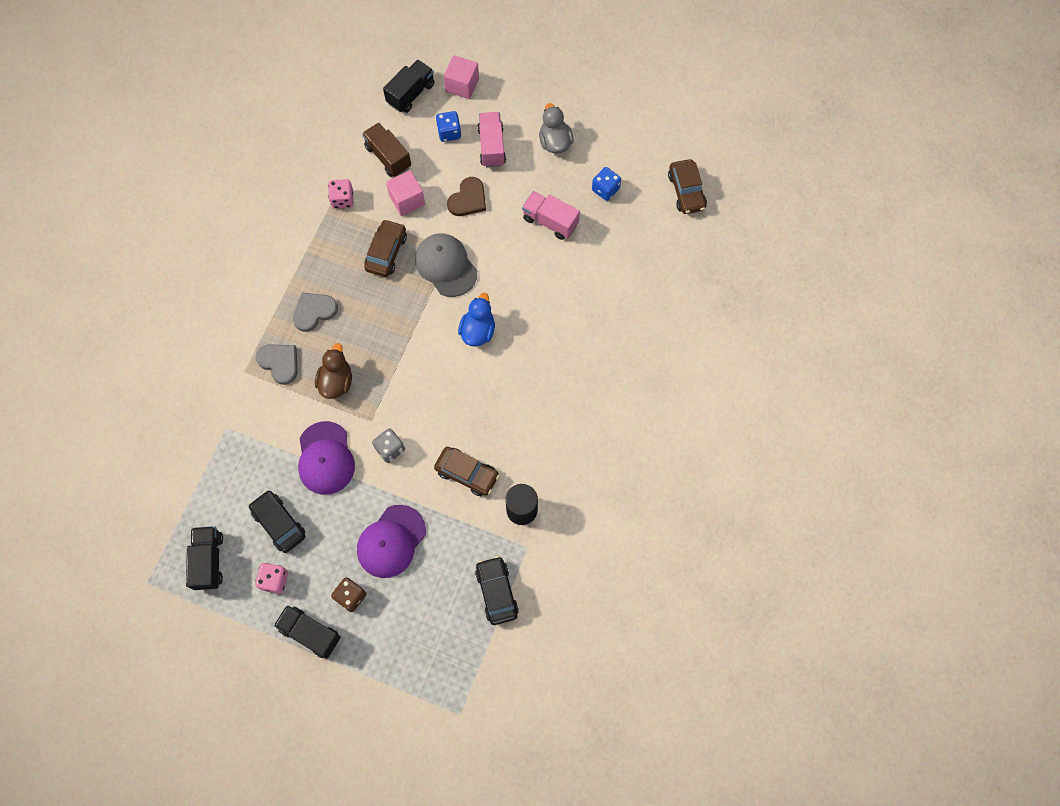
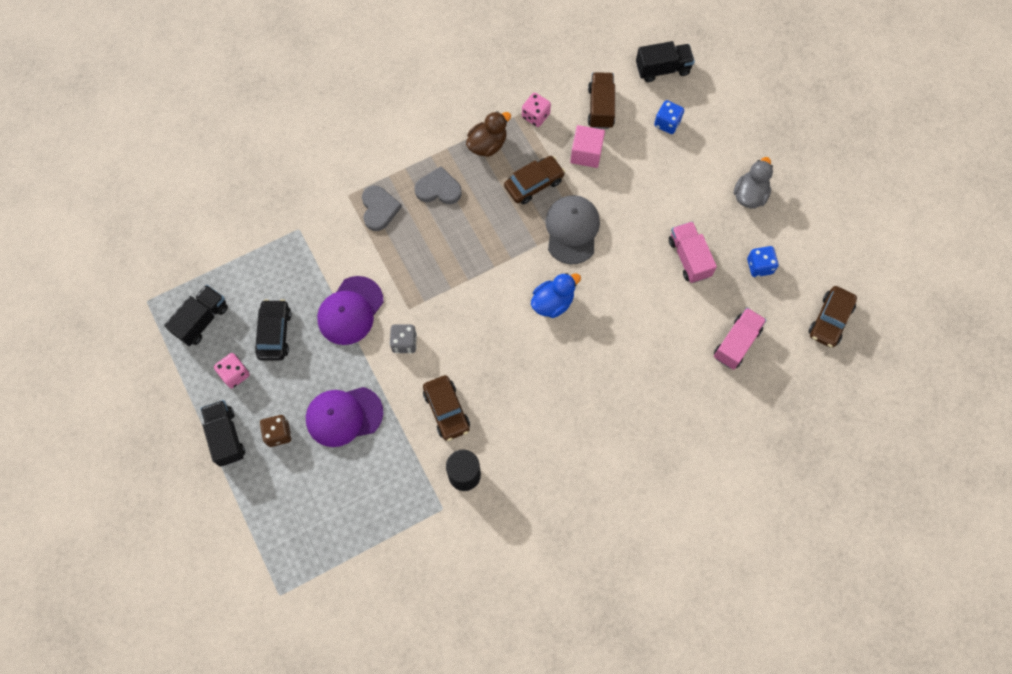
camera: 40 degrees right, 0 degrees up
(336, 381) = (409, 257): brown duck -> brown duck (487, 144)
(462, 85) = (711, 91): pink cube -> none
(468, 199) = (636, 189): brown heart -> none
(491, 146) = (693, 160): pink truck -> pink truck (736, 343)
(496, 592) = (389, 524): black car -> none

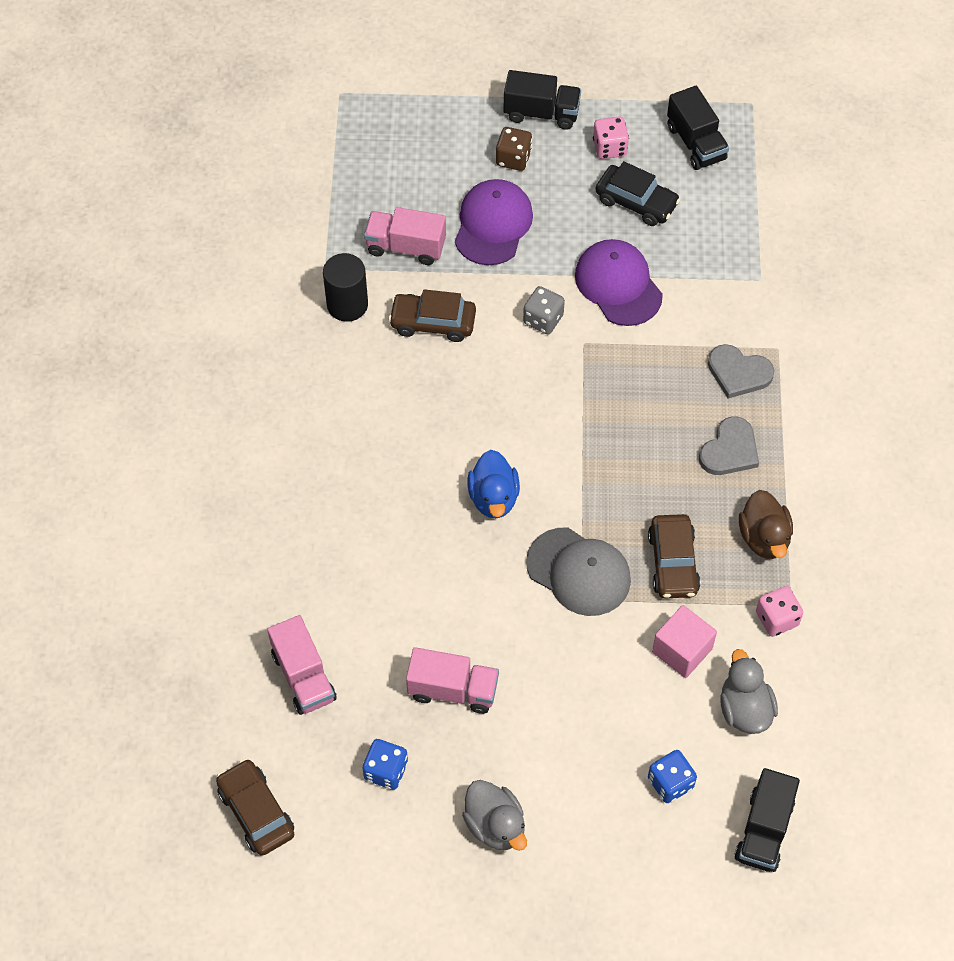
camera: 120 degrees right, 10 degrees down
(395, 464) = (406, 247): none -> pink truck
(600, 107) = (744, 709): brown truck -> grey duck

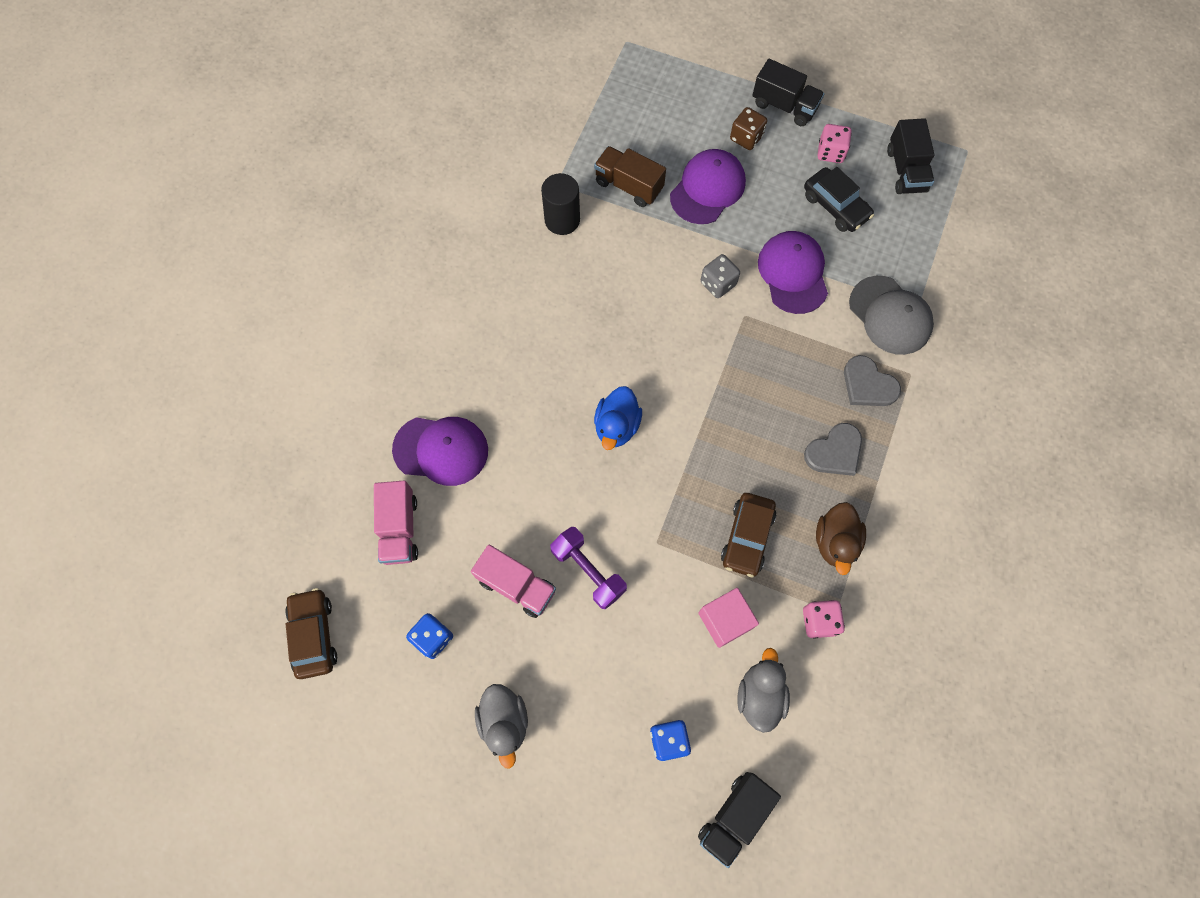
camera: 20 degrees right, 10 degrees up
(314, 583) = (441, 450): none -> purple cap
(406, 247) = (628, 186): pink truck -> brown truck
(433, 323) = (625, 257): brown car -> none
(522, 650) = (588, 571): none -> purple dumbbell
(578, 572) = (663, 517): grey cap -> grey cap (890, 315)

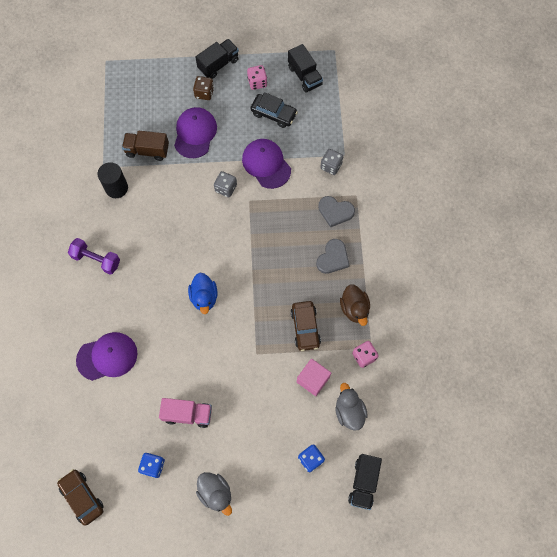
camera: 25 degrees left, 0 degrees up
(400, 529) = (104, 413): pink truck -> none
(588, 571) = (225, 387): purple dumbbell -> purple dumbbell (96, 260)
(784, 106) = (218, 64): black truck -> black truck turned 45 degrees counterclockwise
(890, 315) = (331, 166): grey cap -> grey dice

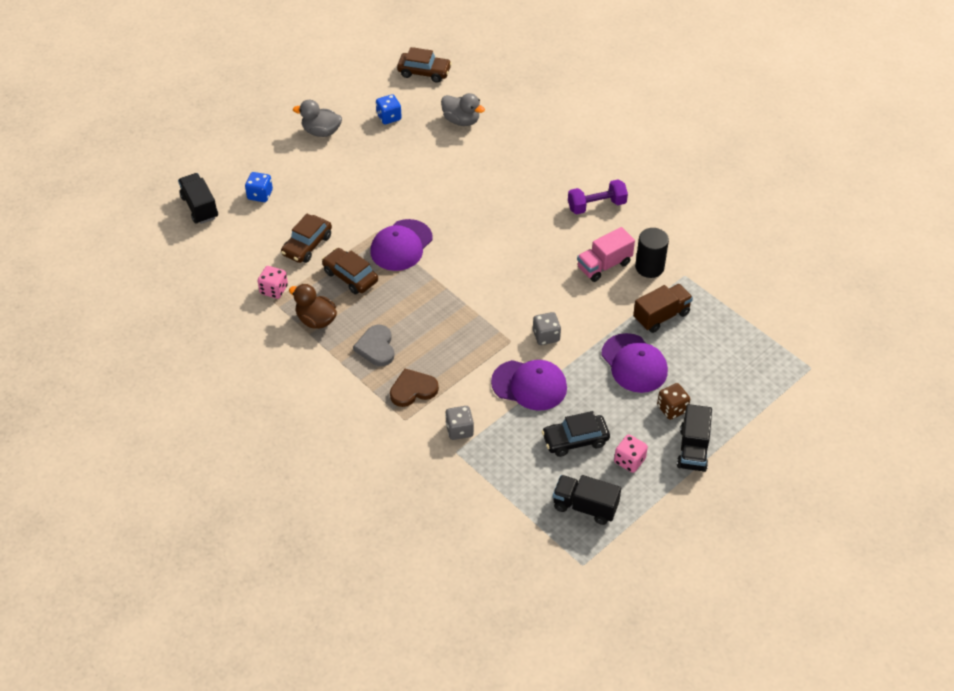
camera: 140 degrees right, 20 degrees down
(107, 357) = (504, 153): purple cap -> purple cap (401, 245)
(187, 414) = (395, 160): pink truck -> pink truck (604, 265)
(204, 297) = (468, 240): blue duck -> none
(313, 379) = (307, 245): pink cube -> brown car
(335, 211) = (413, 389): grey heart -> brown heart
(349, 411) = (253, 244): grey duck -> grey duck (461, 120)

